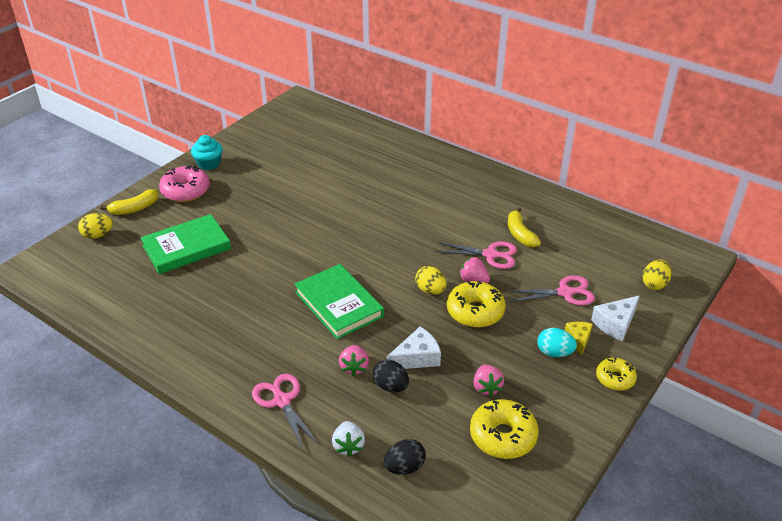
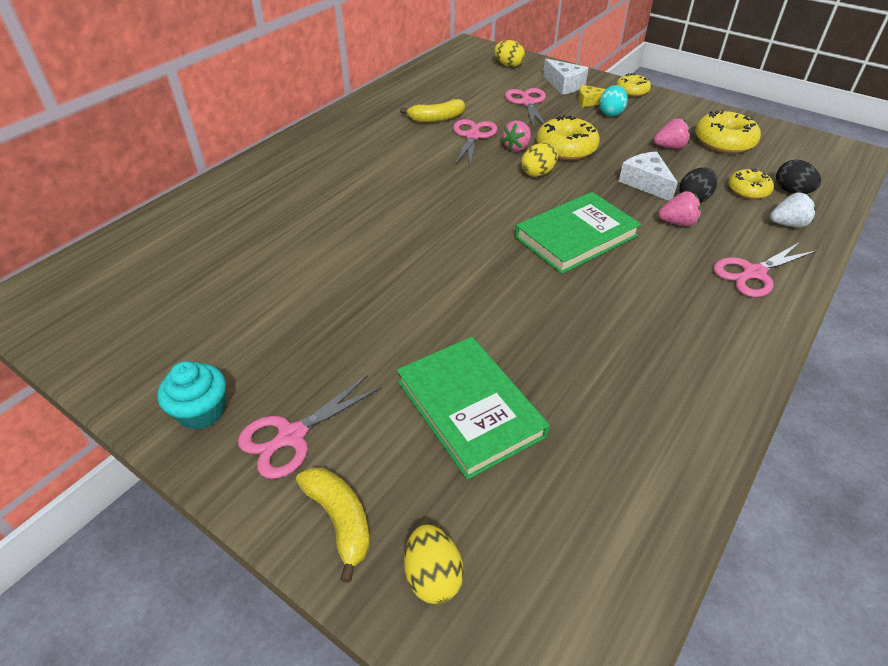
camera: 90 degrees left, 5 degrees up
(185, 191) = (291, 436): pink donut -> pink scissors
(406, 431) = (748, 190): none -> yellow donut

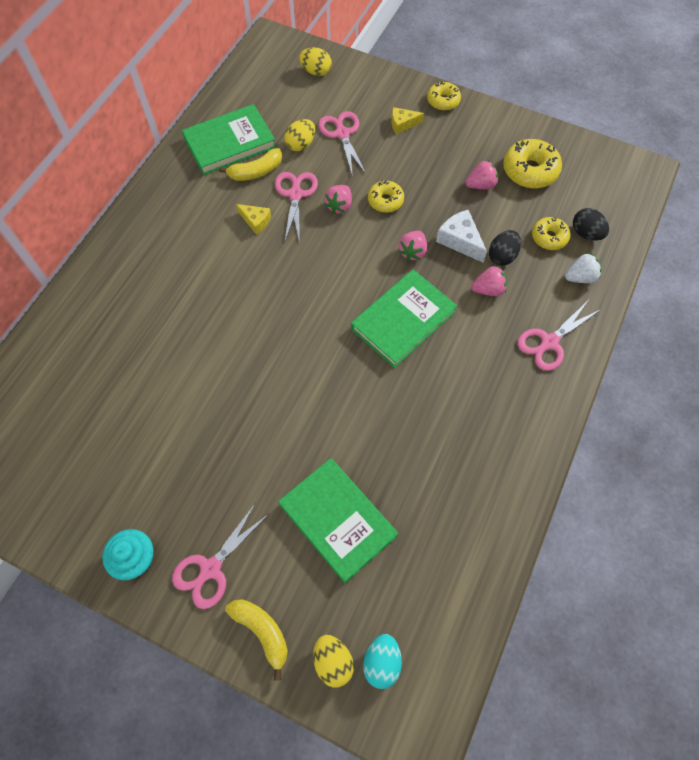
camera: 10 degrees left, 20 degrees up
(415, 99) = (230, 143): none -> green book
(428, 150) = (256, 221): none -> yellow cheese
(538, 173) = (363, 240): yellow egg -> yellow egg (301, 144)
(564, 85) = (376, 99): white cheese -> none
(566, 148) = (385, 201): yellow donut -> yellow donut, size x0.62
(592, 186) = (412, 252): none -> pink strawberry
(611, 113) = (424, 140): turquoise egg -> turquoise egg (381, 662)

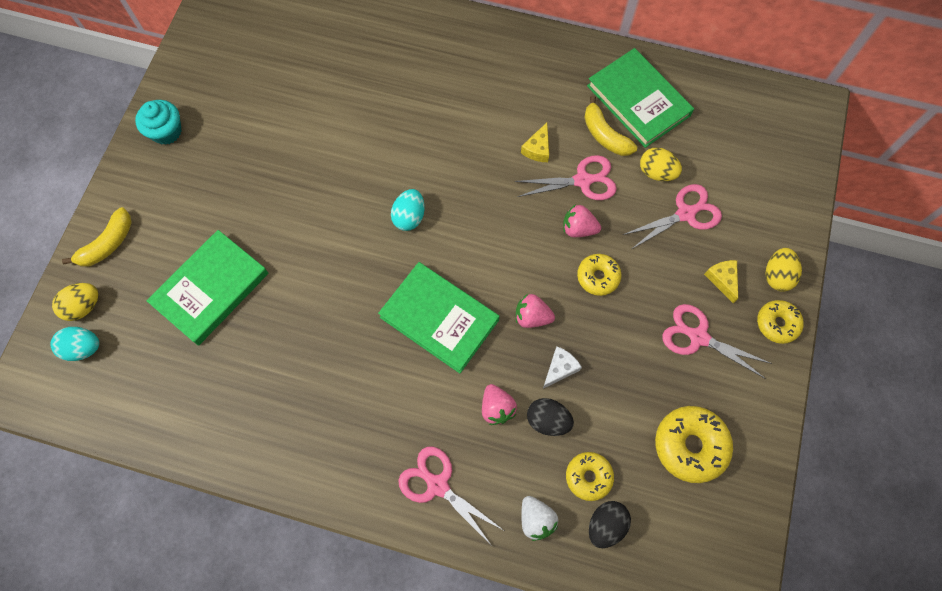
camera: 80 degrees right, 5 degrees up
(210, 569) = (160, 191): pink scissors -> pink scissors (698, 337)
(299, 331) = (409, 217): none -> turquoise egg
(316, 72) = (776, 168): yellow egg -> yellow egg (777, 276)
(460, 240) = (560, 368): white cheese -> white cheese, size x0.67
(480, 185) = (650, 385): pink strawberry -> none

